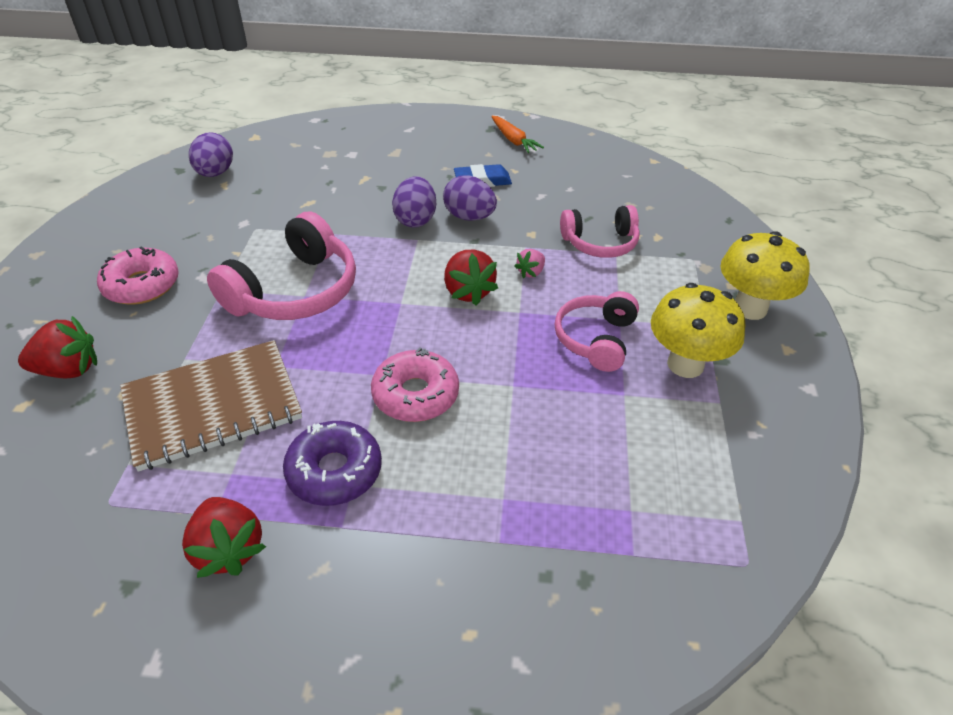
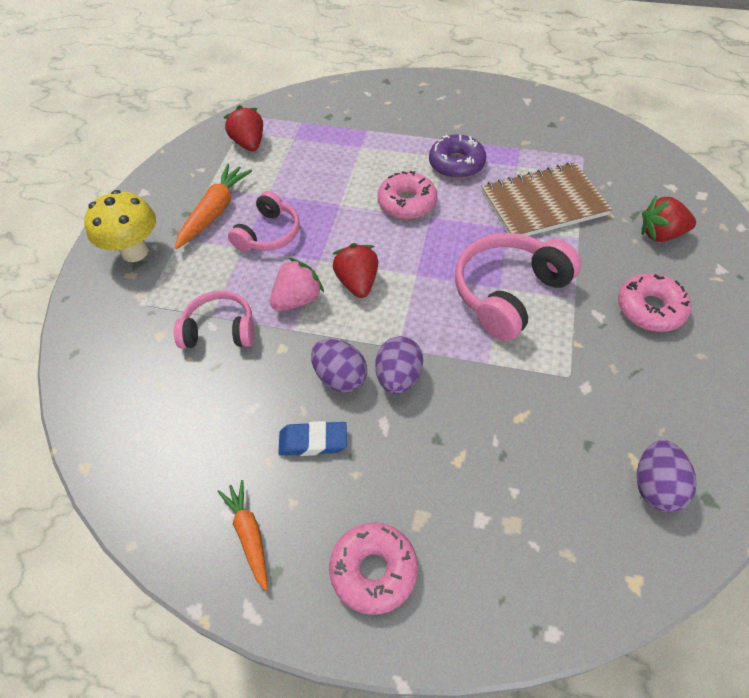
camera: 170 degrees left, 10 degrees up
(229, 549) = (507, 134): red strawberry -> red strawberry (249, 144)
(425, 132) = (373, 570): none -> pink donut
(531, 272) = (298, 299): pink strawberry -> pink strawberry, size x1.77
(685, 364) = (214, 212): yellow mushroom -> orange carrot

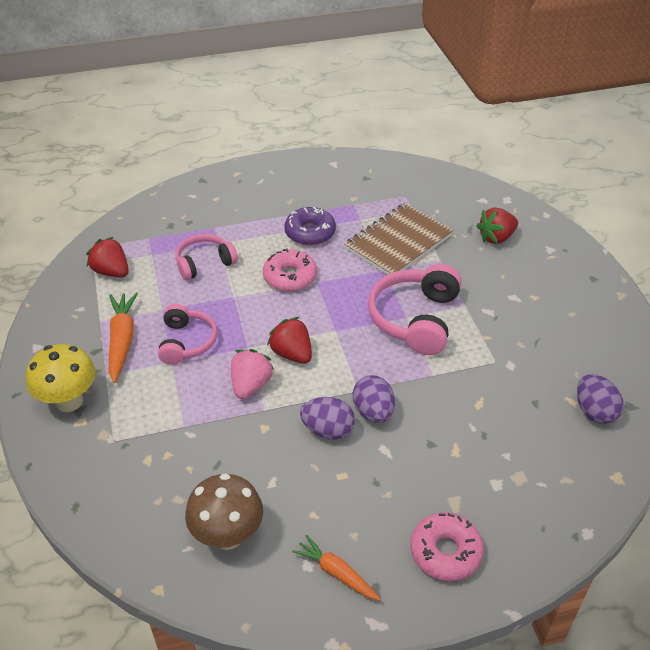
camera: 30 degrees left, 10 degrees down
(177, 443) = (228, 535): none -> brown mushroom
(220, 330) = (200, 434): pink headphones -> pink headphones (204, 263)
(313, 441) = (339, 485): blue eraser -> none
(650, 309) = (520, 294): pink donut -> none

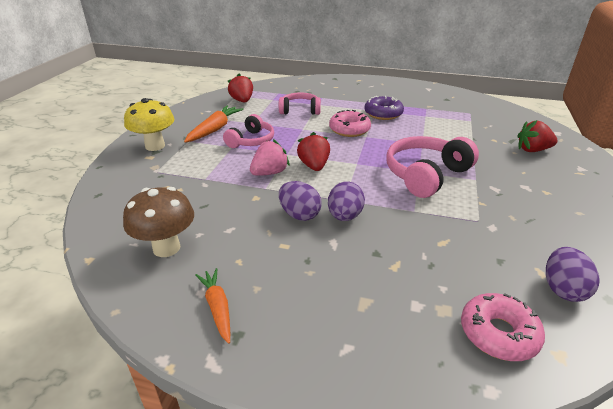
camera: 30 degrees right, 10 degrees down
(398, 242) = (445, 133): brown notebook -> none
(445, 552) = (324, 337): pink donut -> pink donut (498, 333)

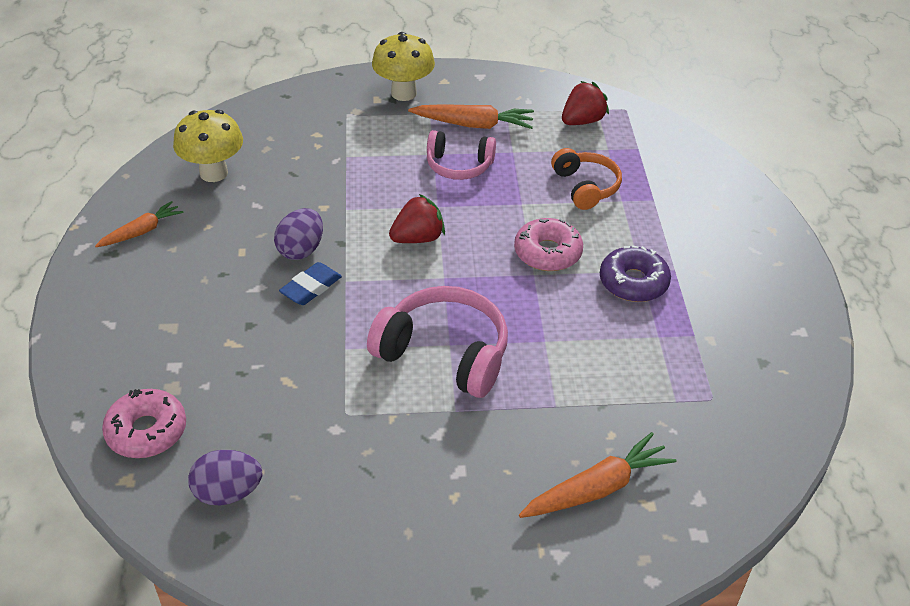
camera: 70 degrees right, 10 degrees up
(166, 248) = (214, 173): brown mushroom -> yellow mushroom
(269, 173) = (383, 203): pink strawberry -> none
(300, 110) = (585, 187): pink headphones -> orange headphones
(344, 216) = (311, 287): purple egg -> blue eraser
(532, 150) = (597, 488): red strawberry -> orange carrot

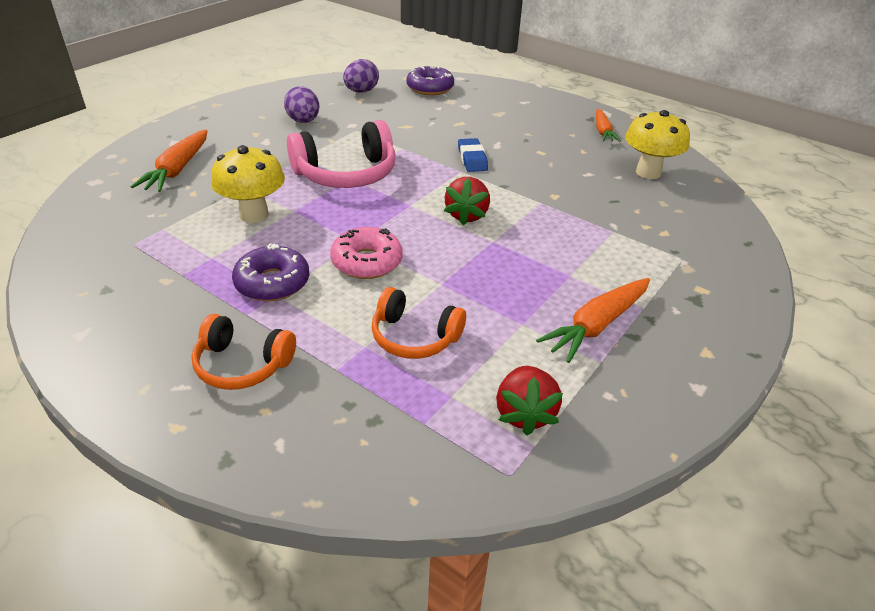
camera: 130 degrees right, 5 degrees down
(147, 431) = (430, 88): pink donut -> purple donut
(301, 250) = (515, 170): purple egg -> purple egg (303, 121)
(403, 93) = (700, 311): yellow mushroom -> yellow mushroom (254, 215)
(459, 165) = (536, 280): pink headphones -> none
(707, 238) = (242, 365): none -> orange headphones

